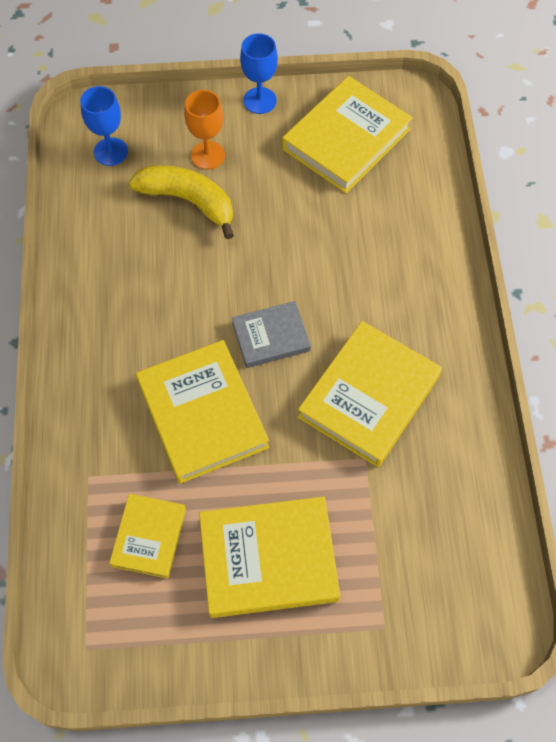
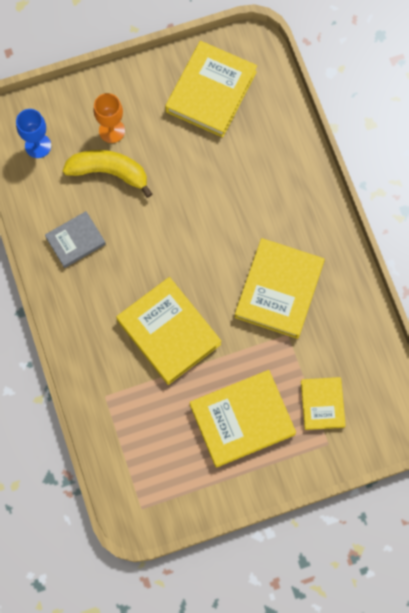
camera: 15 degrees left, 10 degrees up
(149, 537) = (159, 426): yellow book -> yellow book (322, 404)
(259, 100) = (137, 74): blue goblet -> none
(271, 337) = (199, 263): grey book -> grey book (75, 241)

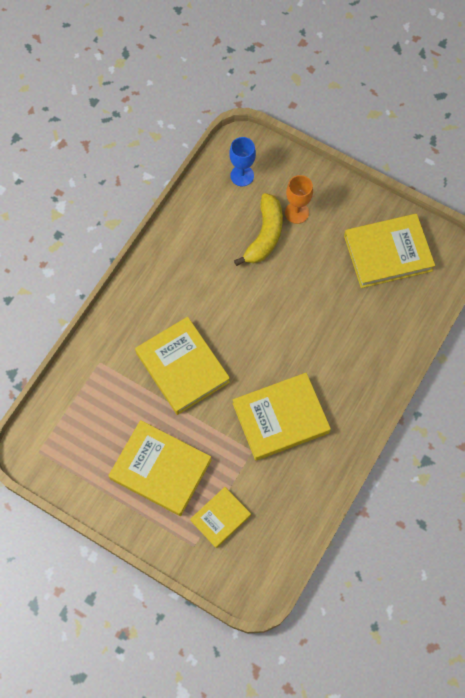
camera: 50 degrees right, 5 degrees down
(75, 241) = (195, 254): grey book -> none
(109, 172) = (264, 235): yellow banana -> yellow banana turned 45 degrees clockwise
(168, 332) = (182, 367): yellow book -> yellow book turned 45 degrees counterclockwise

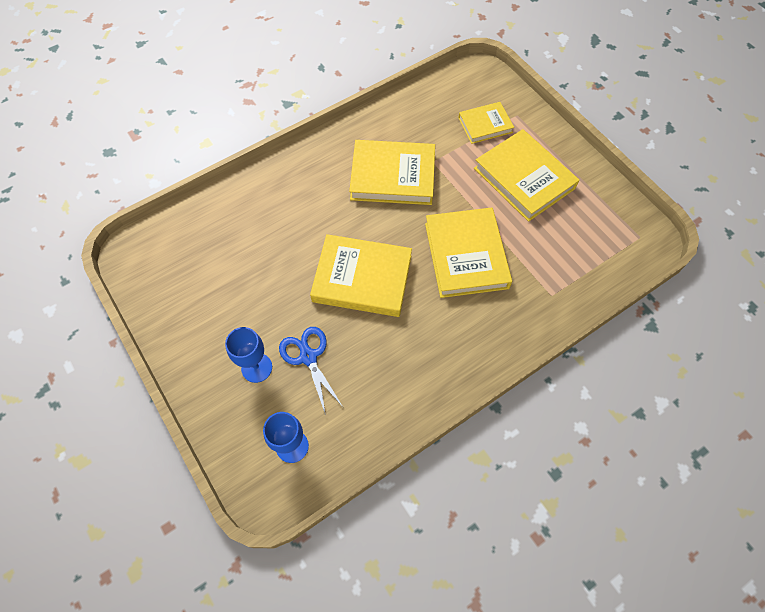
camera: 155 degrees left, 5 degrees down
(264, 235) = (308, 357): yellow banana -> blue scissors
(297, 212) = (256, 367): orange goblet -> blue goblet
(388, 253) = (192, 279): yellow book -> yellow book (362, 278)

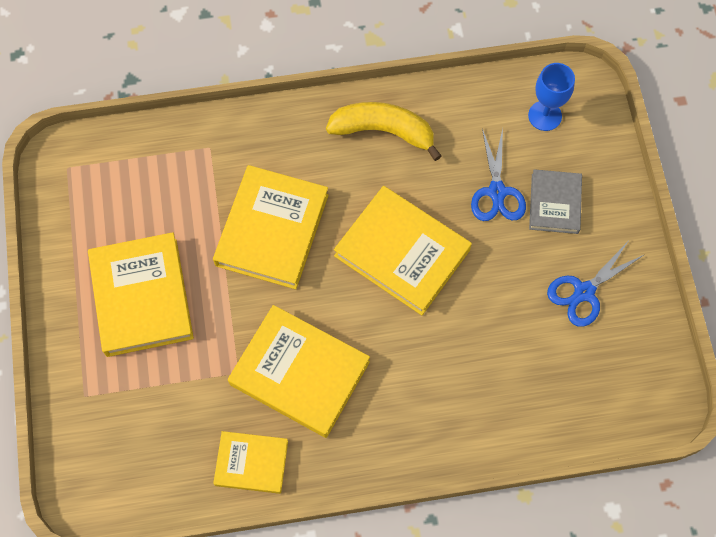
camera: 155 degrees left, 5 degrees up
(211, 307) = (584, 292): none -> blue scissors
(256, 367) = (554, 203): blue goblet -> grey book
(425, 368) = (383, 131): none -> yellow banana
(485, 125) = (136, 398): yellow book -> yellow book (251, 463)

